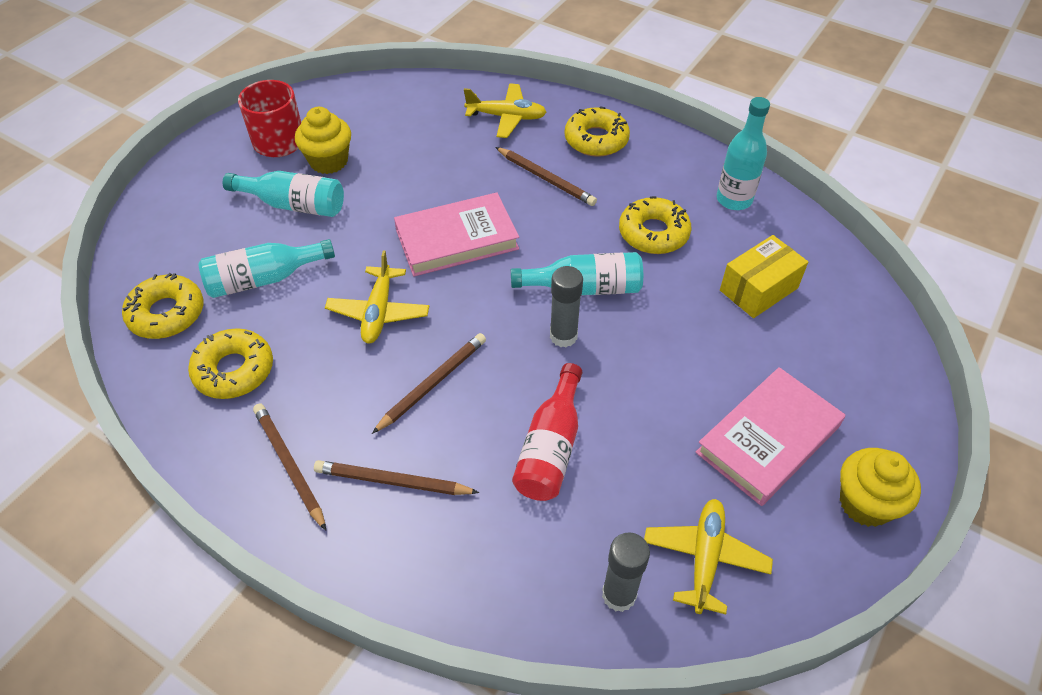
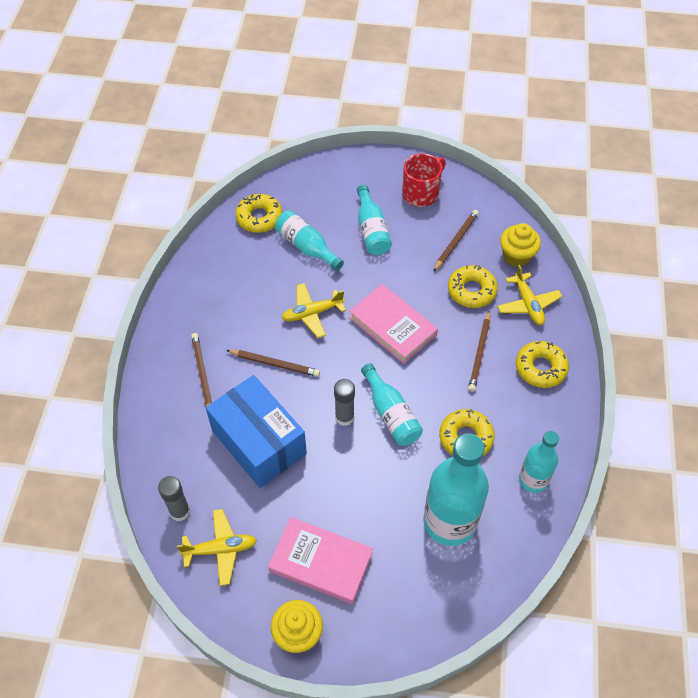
camera: 65 degrees right, 5 degrees up
(234, 370) = (238, 268): yellow donut -> yellow donut (471, 291)
(289, 465) = (191, 323): brown pencil -> brown pencil (456, 241)
(329, 161) = (419, 228): yellow cupcake -> yellow cupcake (516, 256)
(550, 447) = (259, 442): red bottle -> blue box
(758, 289) = (449, 521): yellow box -> turquoise bottle

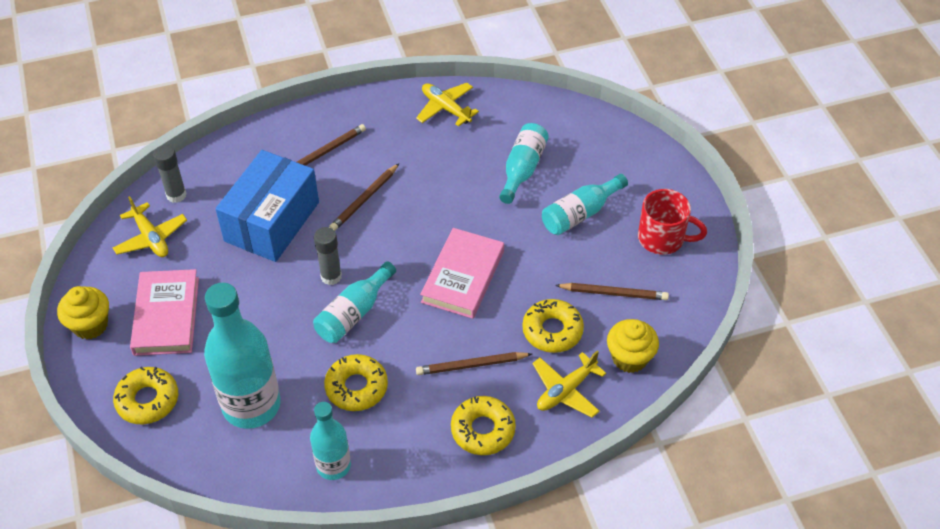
camera: 65 degrees right, 5 degrees down
(259, 218) = (535, 118): yellow donut -> yellow donut (147, 400)
(274, 364) = (364, 199): brown pencil -> brown pencil turned 45 degrees clockwise
(312, 313) = (441, 205): yellow plane -> yellow plane (446, 108)

